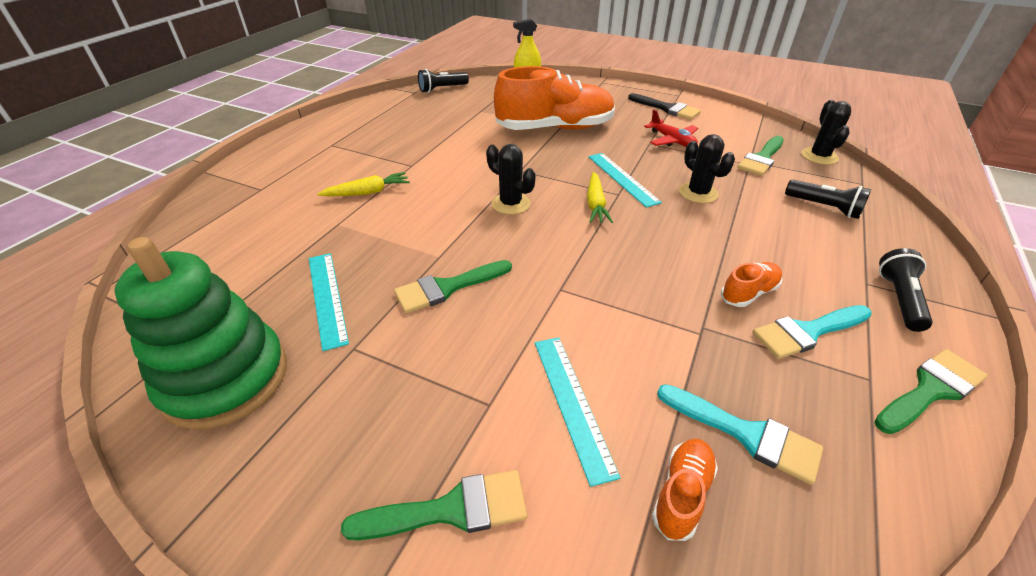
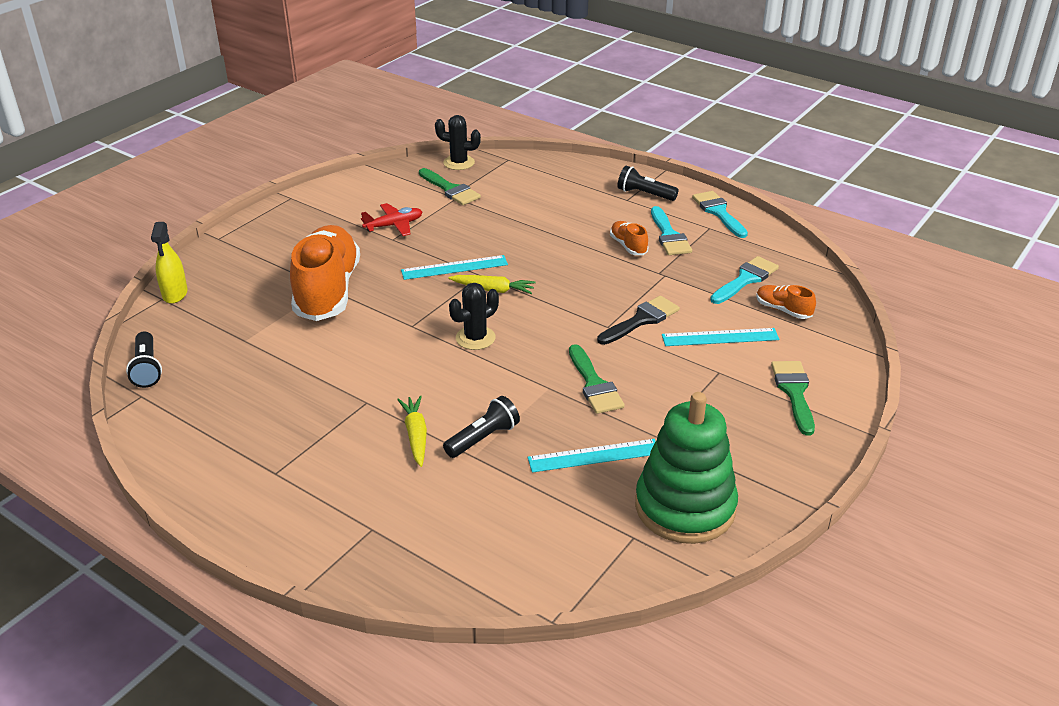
camera: 80 degrees left, 5 degrees down
(667, 108) = (320, 212): black brush -> black brush (641, 320)
(698, 193) = (494, 234): black cactus -> none
(824, 207) = (536, 186): black flashlight -> black flashlight (483, 438)
(930, 390) = (718, 212): green brush -> turquoise brush

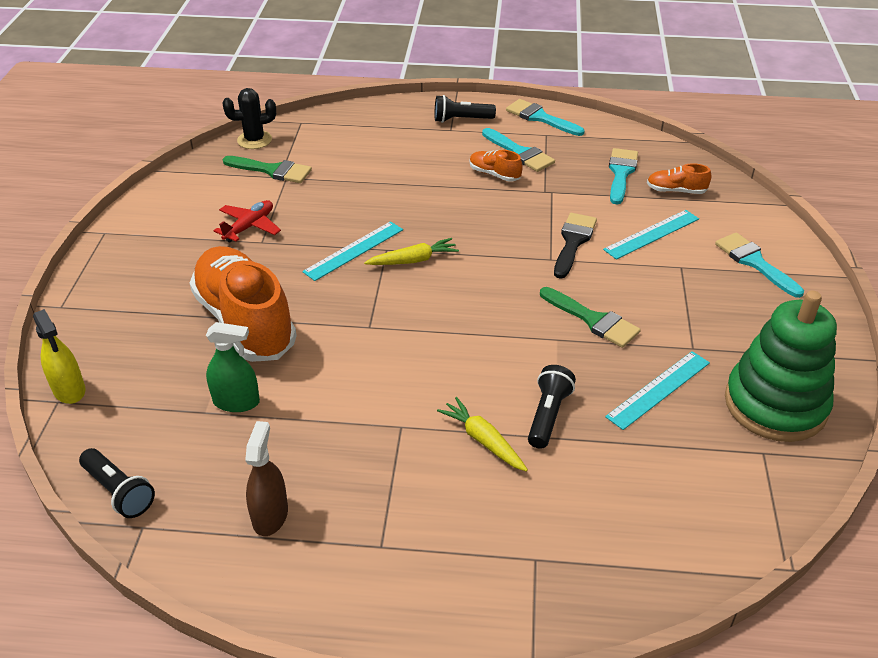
camera: 30 degrees left, 5 degrees up
(223, 422) = (270, 516): none -> brown spray bottle
(271, 342) = (236, 402): none -> green spray bottle
(475, 338) = (443, 316): black cactus -> none
(794, 392) = (754, 262): green brush -> turquoise brush

